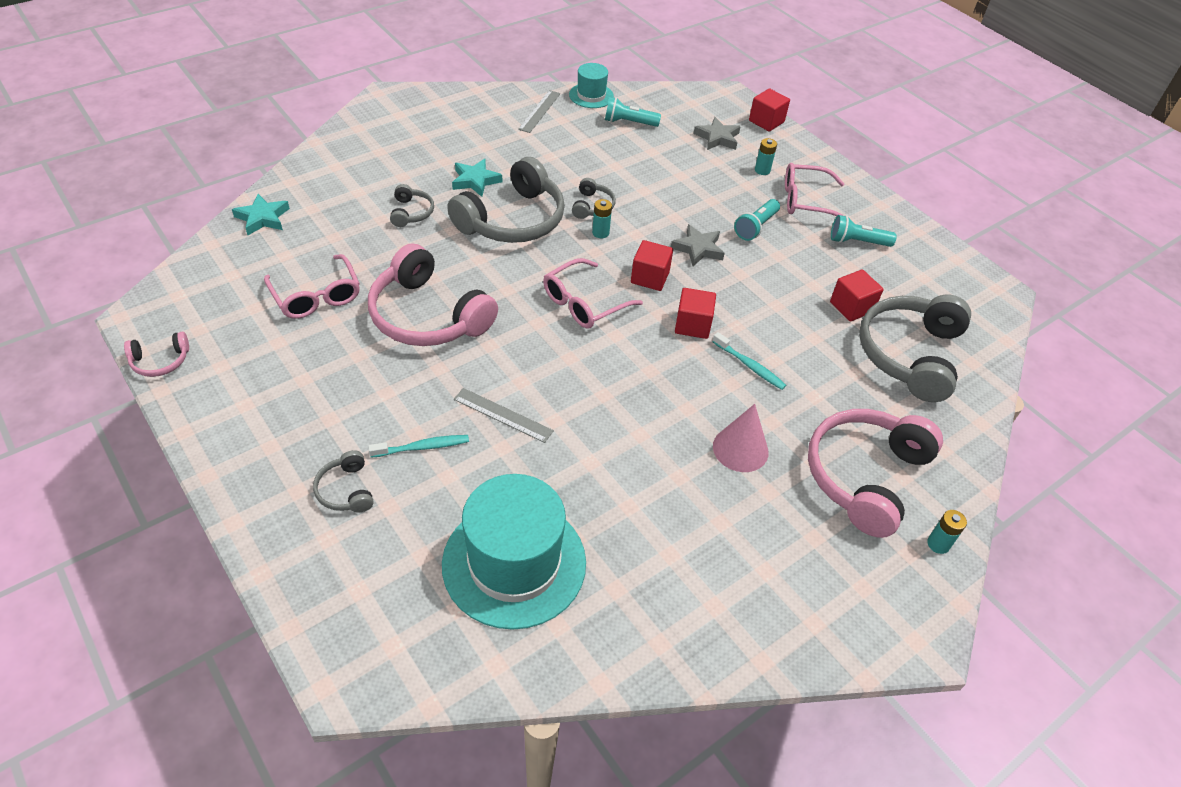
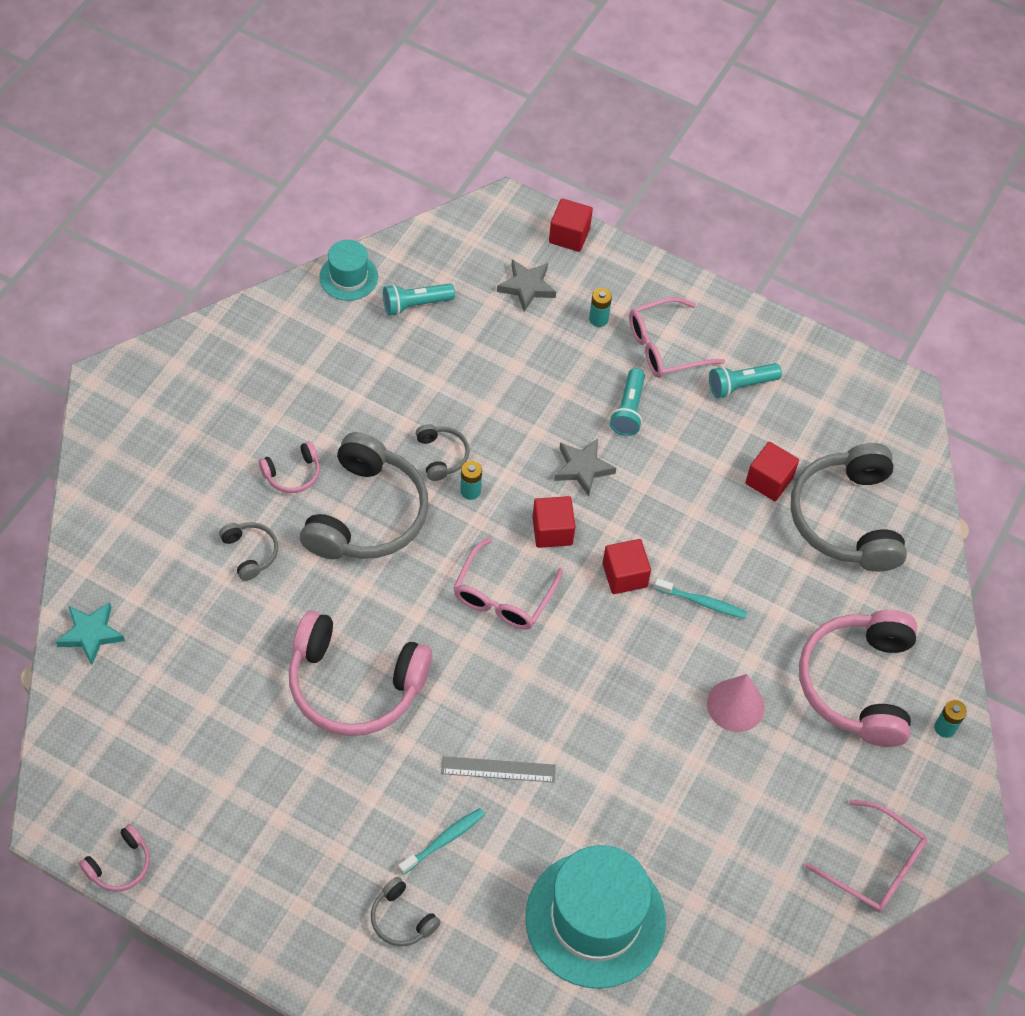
camera: 25 degrees left, 10 degrees up
(317, 297) = (224, 713): pink glasses -> pink glasses (876, 866)
(475, 181) = (292, 474): turquoise star -> pink headphones
(539, 111) = (302, 330): grey ruler -> none

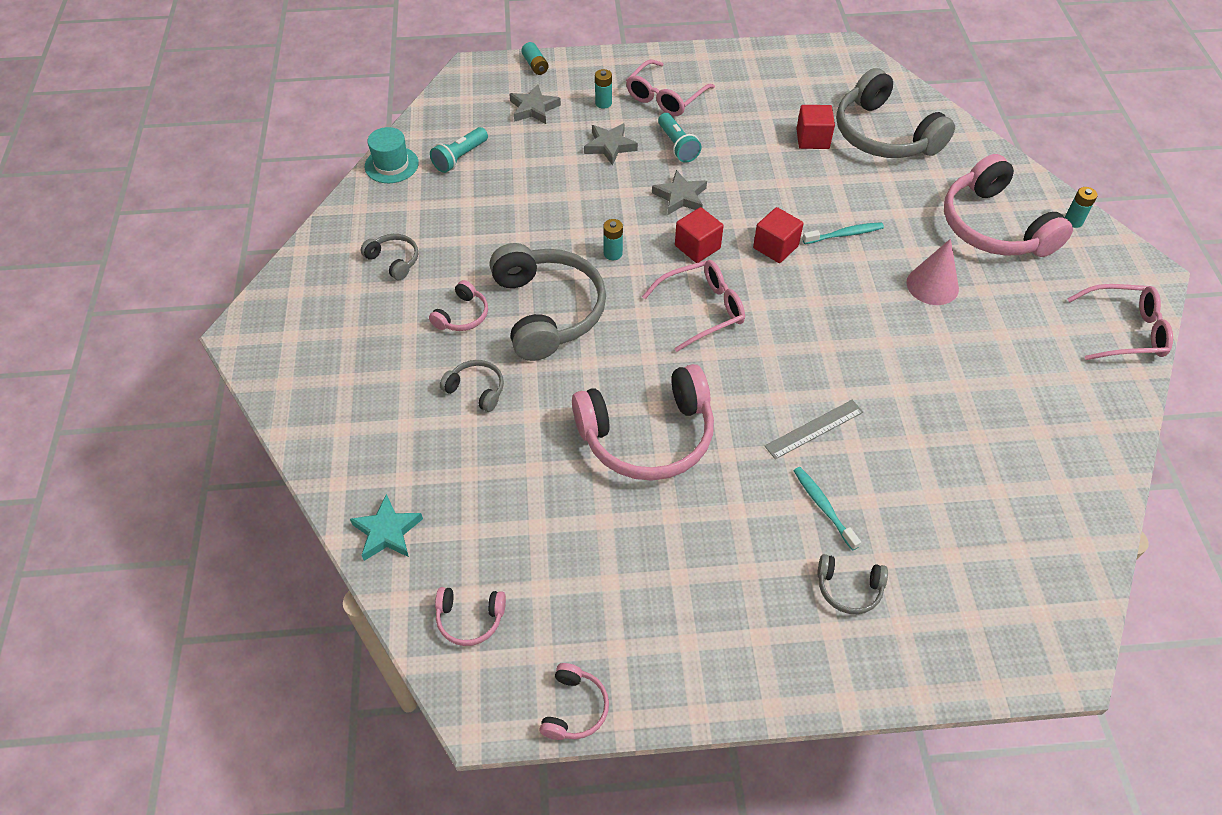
camera: 30 degrees left, 5 degrees down
(98, 745) = (470, 619): none -> pink headphones
(442, 456) = (569, 242): grey headphones -> grey headphones (394, 260)
(443, 841) = (823, 507): turquoise toothbrush -> turquoise toothbrush turned 45 degrees counterclockwise
(502, 597) = (703, 309): pink glasses -> pink glasses turned 105 degrees counterclockwise
(563, 373) = (610, 146): none -> grey star
(569, 235) = (535, 65): red cube -> turquoise battery
(595, 919) = (987, 490): turquoise hat -> none
(741, 385) = (738, 94): turquoise flashlight -> none

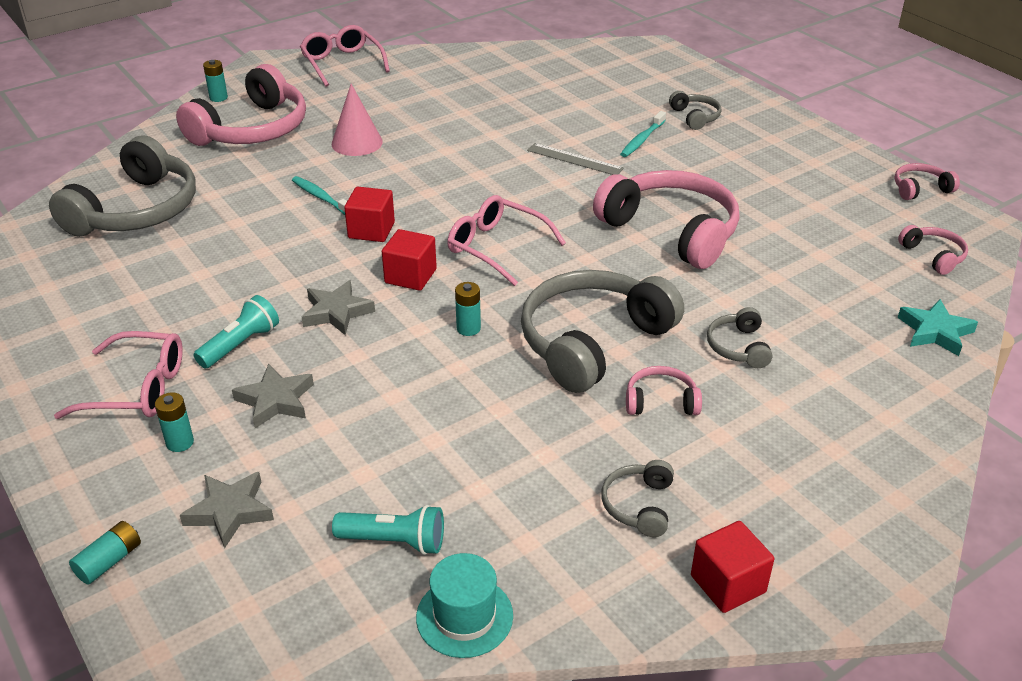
camera: 120 degrees left, 15 degrees down
(812, 139) = (170, 252): red cube -> red cube (728, 584)

